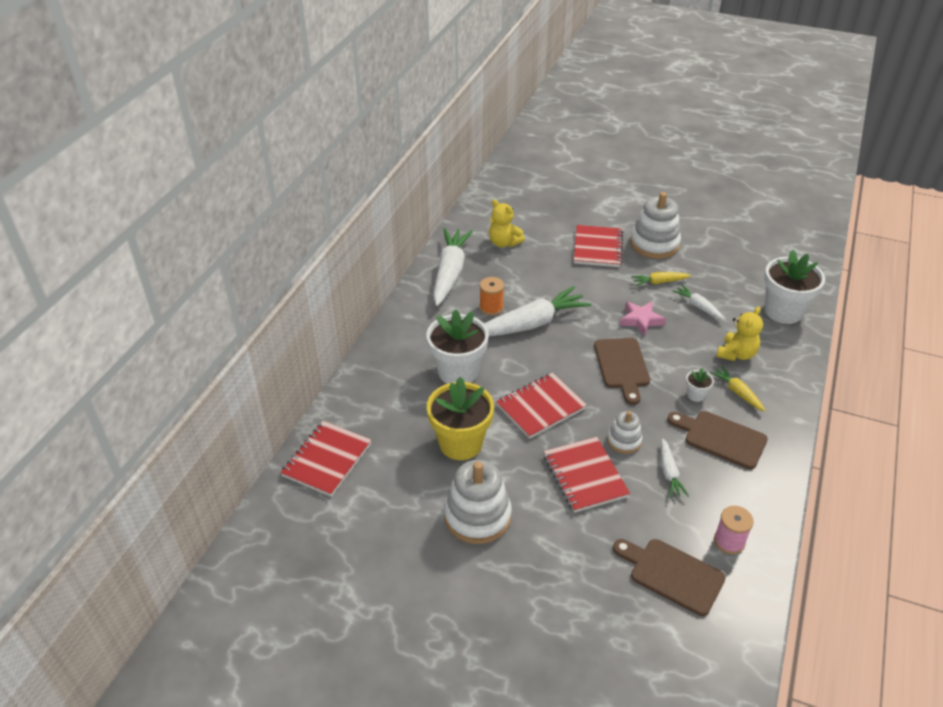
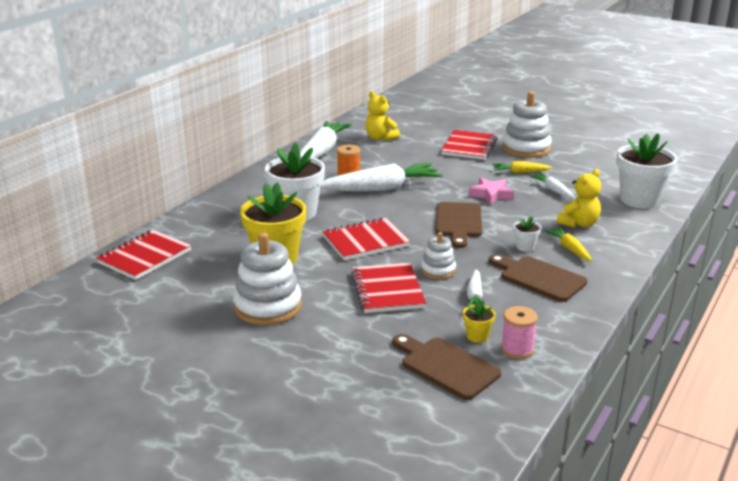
camera: 10 degrees right, 15 degrees down
(688, 529) = (477, 336): none -> yellow flower pot

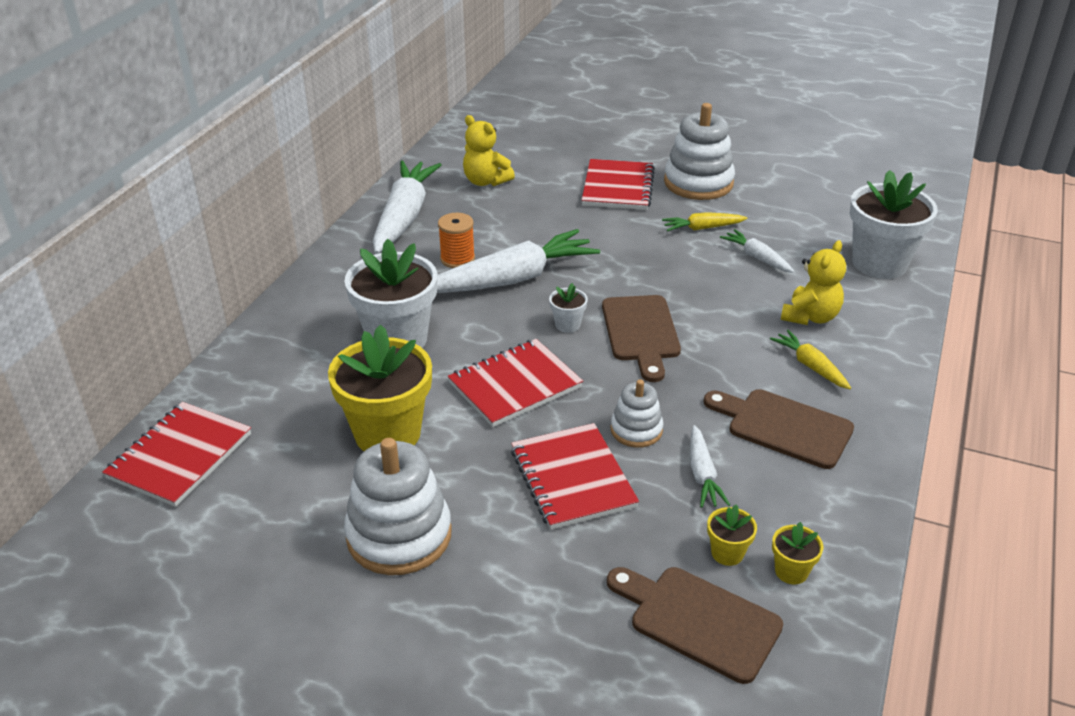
camera: 10 degrees left, 10 degrees up
(491, 194) = (673, 274): pink star -> none
(517, 349) = (791, 571): pink spool -> yellow flower pot
(525, 247) = (748, 369): white flower pot -> white flower pot (567, 325)

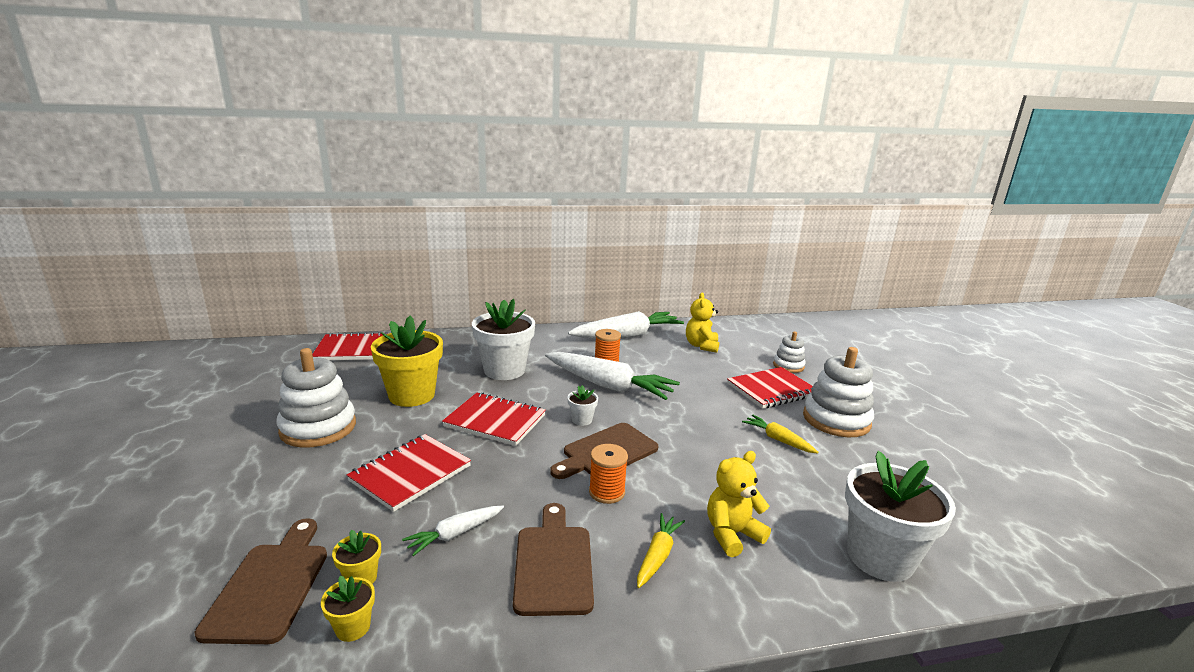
camera: 55 degrees right, 15 degrees down
(636, 430) = (486, 485): white stacking toy -> white stacking toy (788, 366)
(706, 358) = (607, 492): none -> orange spool
(757, 257) = (778, 478): white carrot -> none
(810, 317) = (732, 534): yellow teddy bear -> yellow teddy bear turned 150 degrees clockwise

